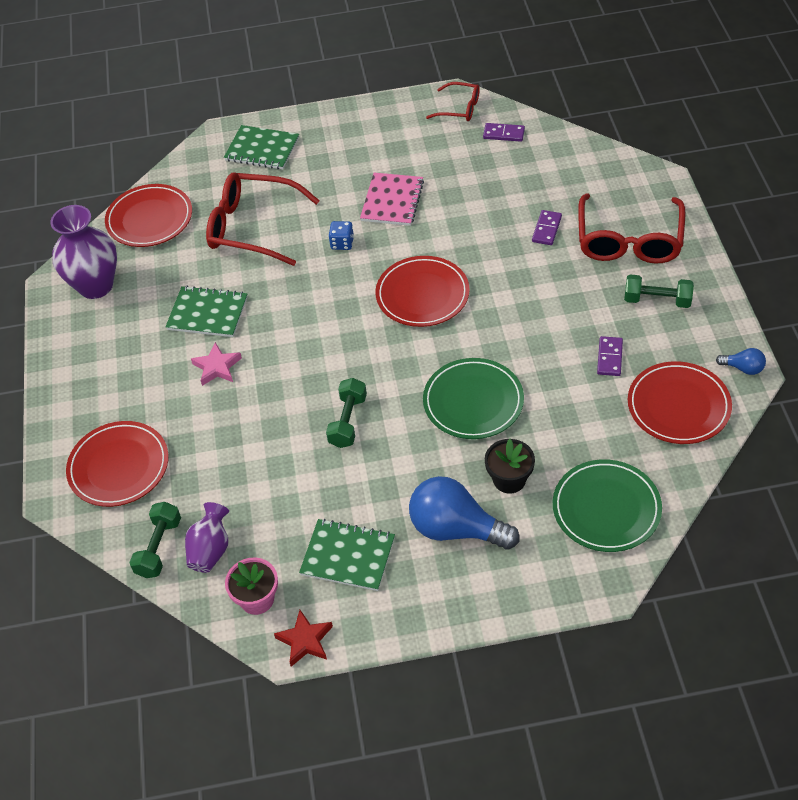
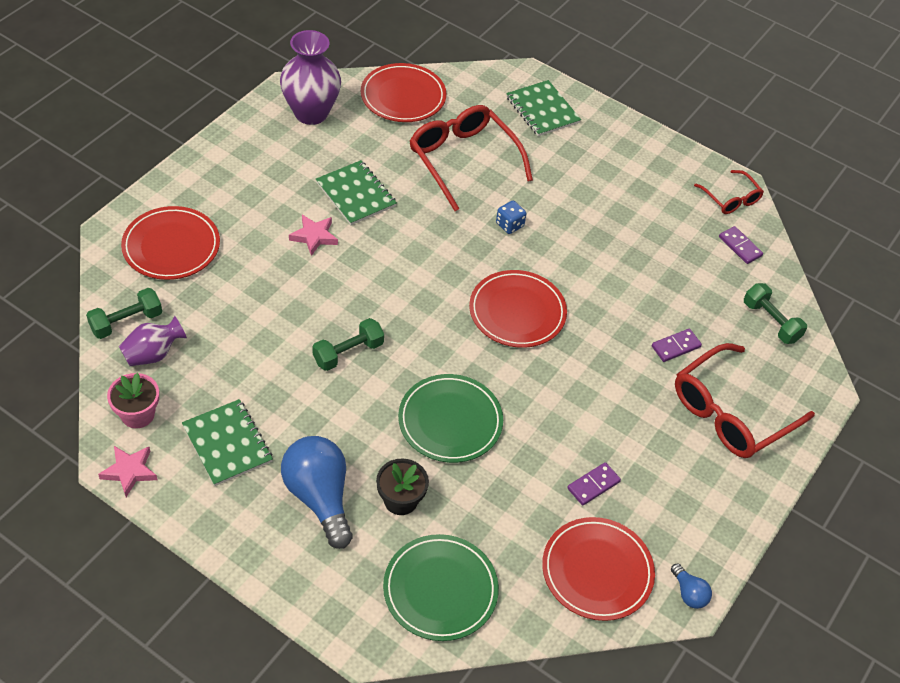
camera: 35 degrees right, 0 degrees up
(305, 640) = (129, 471): red star -> pink star
(392, 201) = (586, 225): pink notebook -> none
(657, 300) = (690, 478): green dumbbell -> green dumbbell (770, 322)

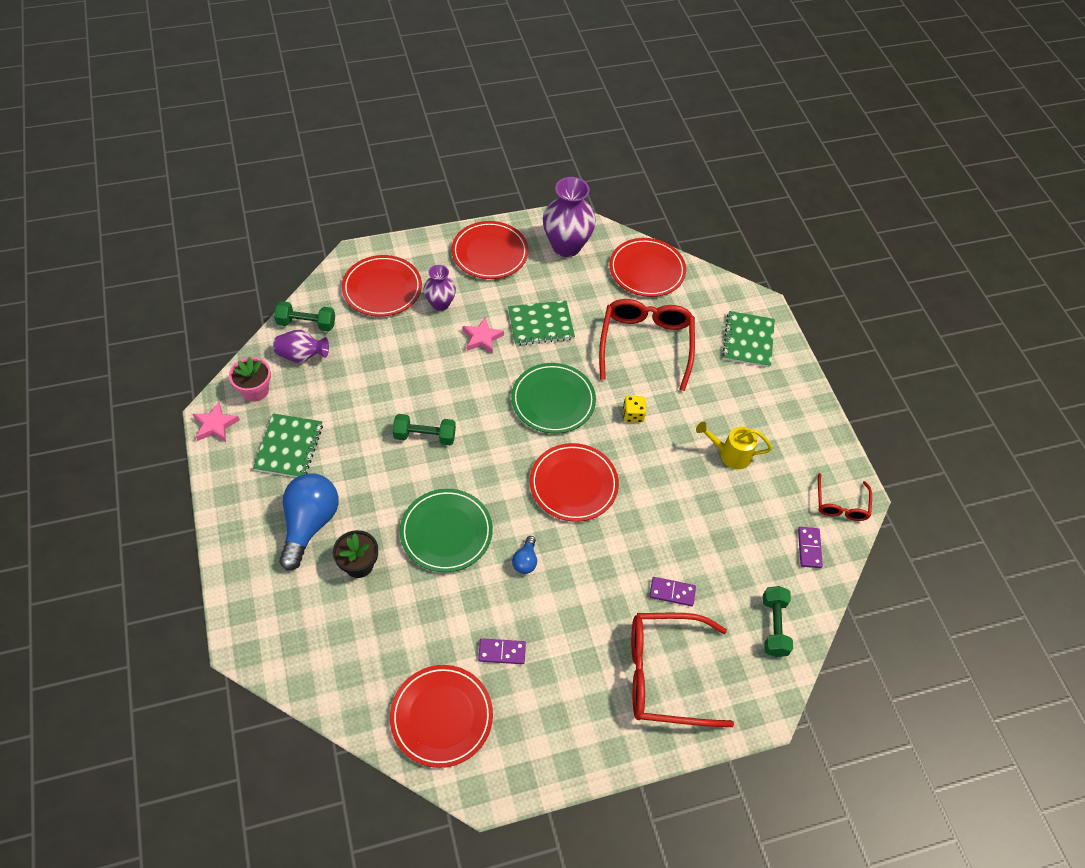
camera: 40 degrees right, 5 degrees up
(243, 228) = (440, 304): none -> purple vase
(245, 157) = (490, 253): none -> red plate
(356, 194) = (541, 324): green notebook -> green notebook turned 75 degrees clockwise
(440, 590) = (323, 646): green plate -> green plate (553, 400)
(509, 225) = (633, 415): blue dice -> yellow dice
(615, 210) = (730, 454): none -> yellow watering can
(688, 593) = (492, 786): blue light bulb -> blue light bulb (525, 561)

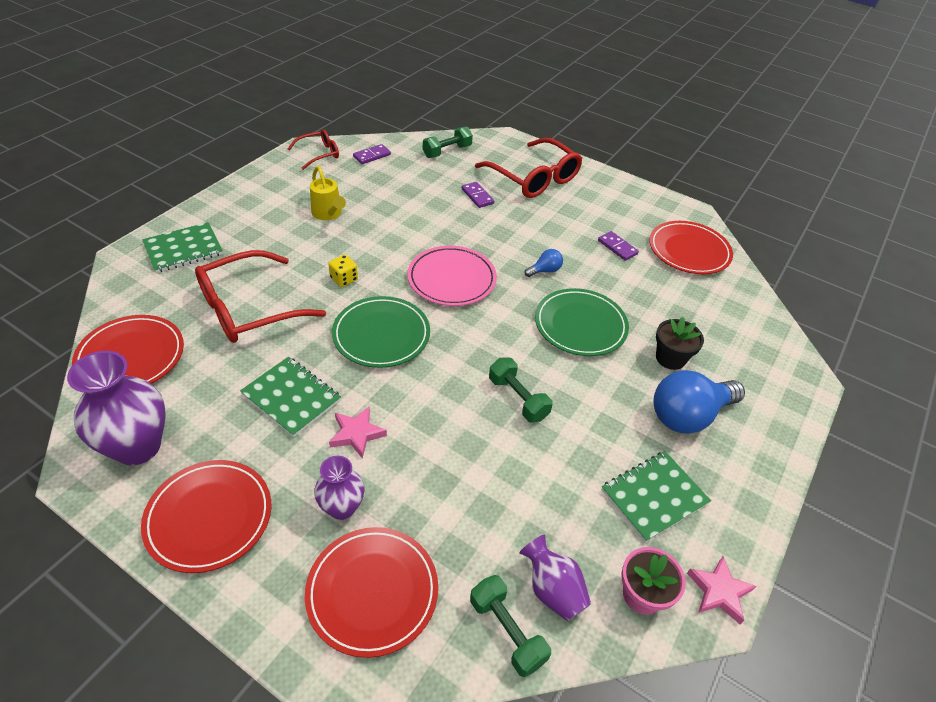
camera: 130 degrees left, 10 degrees down
(573, 484) = (451, 279): red plate -> pink plate

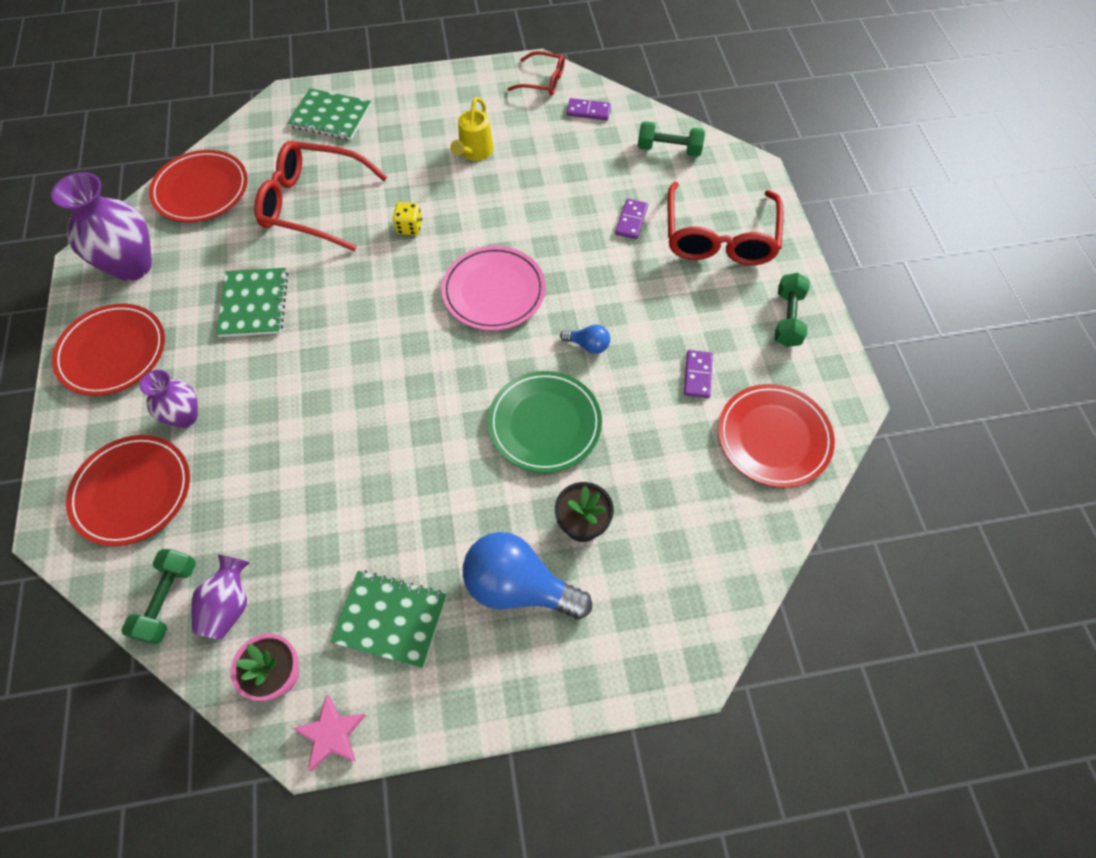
camera: 50 degrees right, 15 degrees up
(356, 434) = (258, 370): pink star -> none
(381, 335) = (374, 301): green plate -> none
(518, 398) = (401, 443): green dumbbell -> green dumbbell (787, 318)

